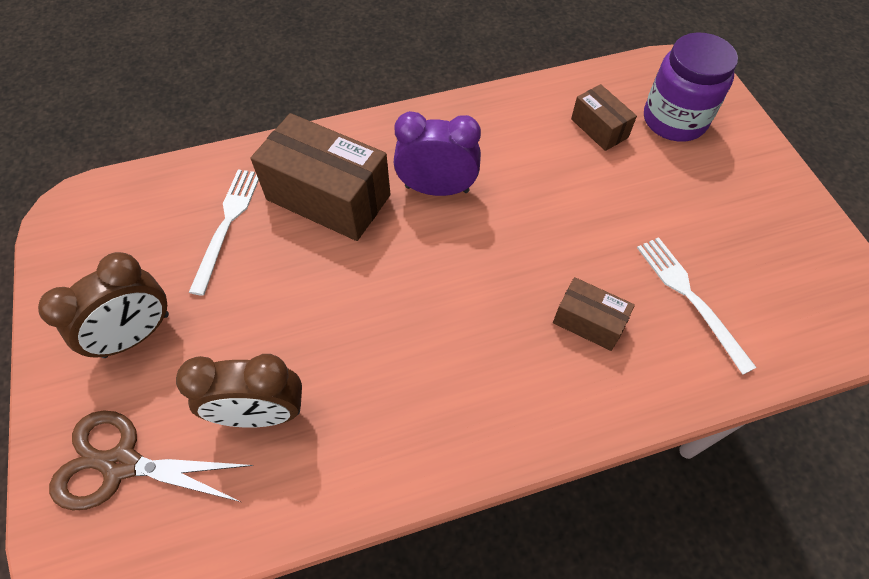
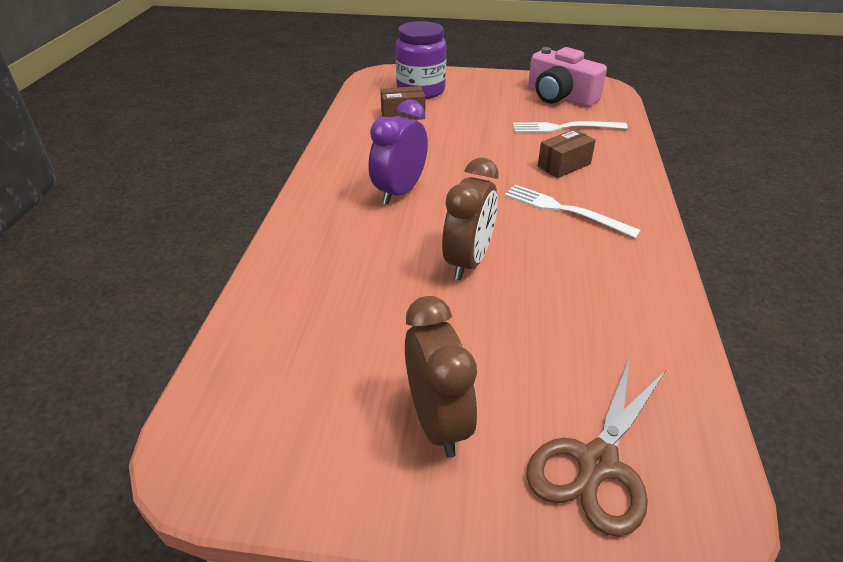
camera: 65 degrees left, 20 degrees down
(227, 224) = (338, 320): white fork -> white fork (564, 210)
(261, 414) = (576, 343): brown clock -> brown clock (468, 262)
(328, 197) = (359, 248): brown box -> none
(783, 269) = (560, 96): none -> pink camera

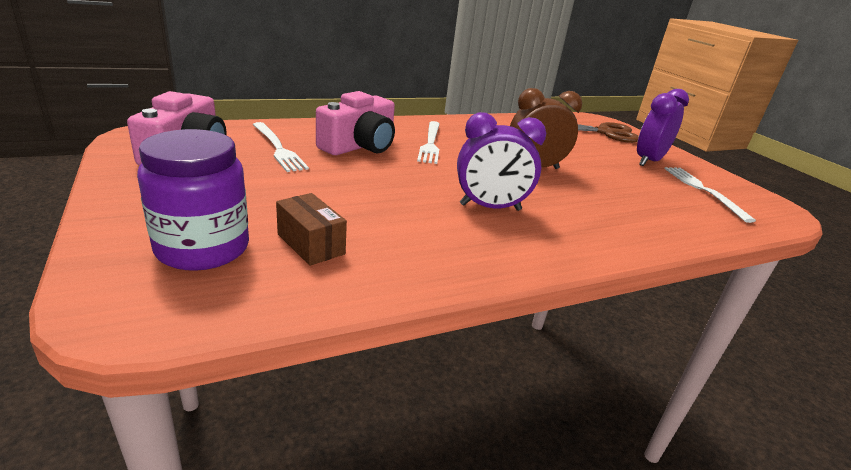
camera: 125 degrees left, 10 degrees down
(312, 406) = (703, 190): none -> white fork
(437, 422) = (648, 161): brown clock -> purple clock
(564, 165) = (359, 146): brown box -> pink camera

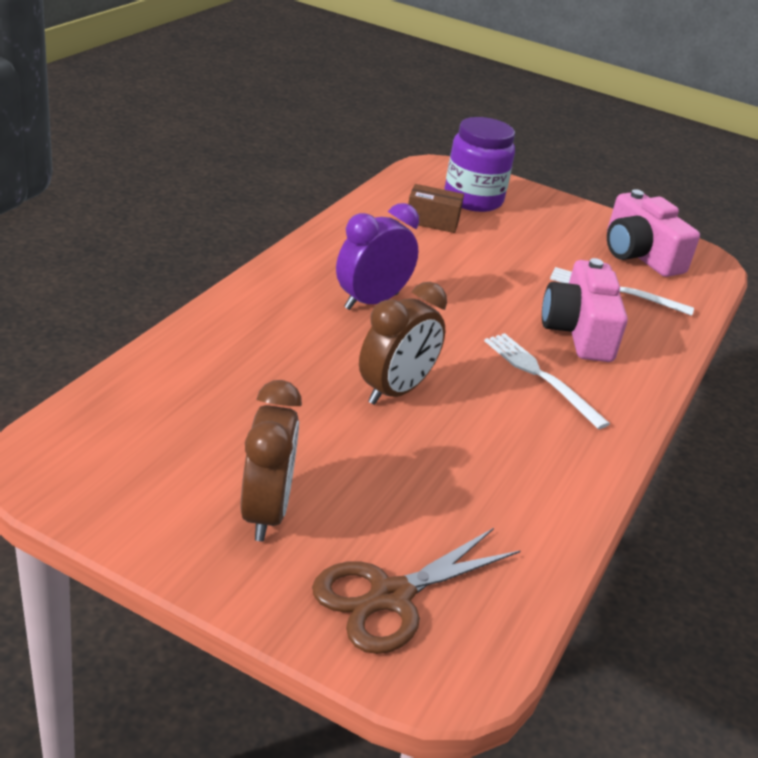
camera: 140 degrees right, 5 degrees up
(648, 161) = (266, 512): purple clock -> brown clock
(703, 190) = (161, 459): white fork -> none

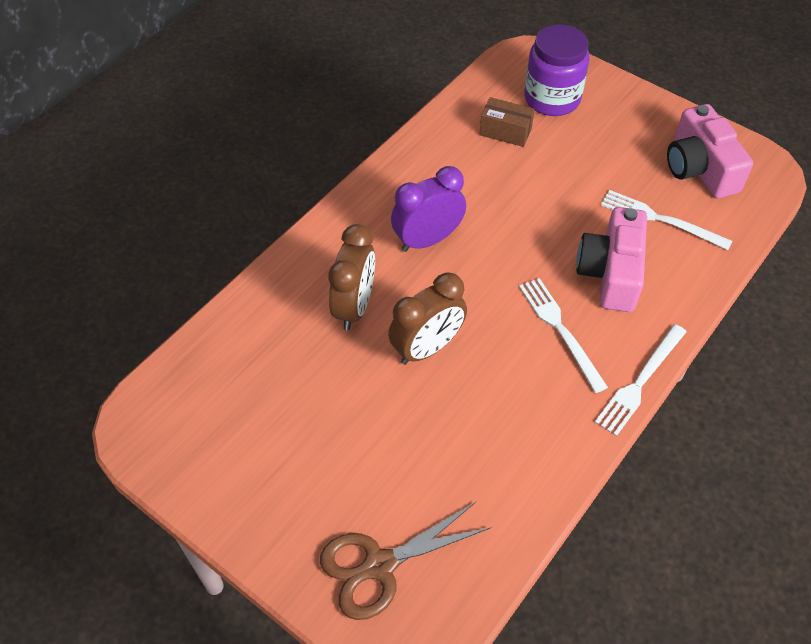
camera: 15 degrees right, 20 degrees up
(266, 512) = (298, 478): brown clock -> brown clock (354, 306)
(642, 420) = (640, 382): none -> white fork

